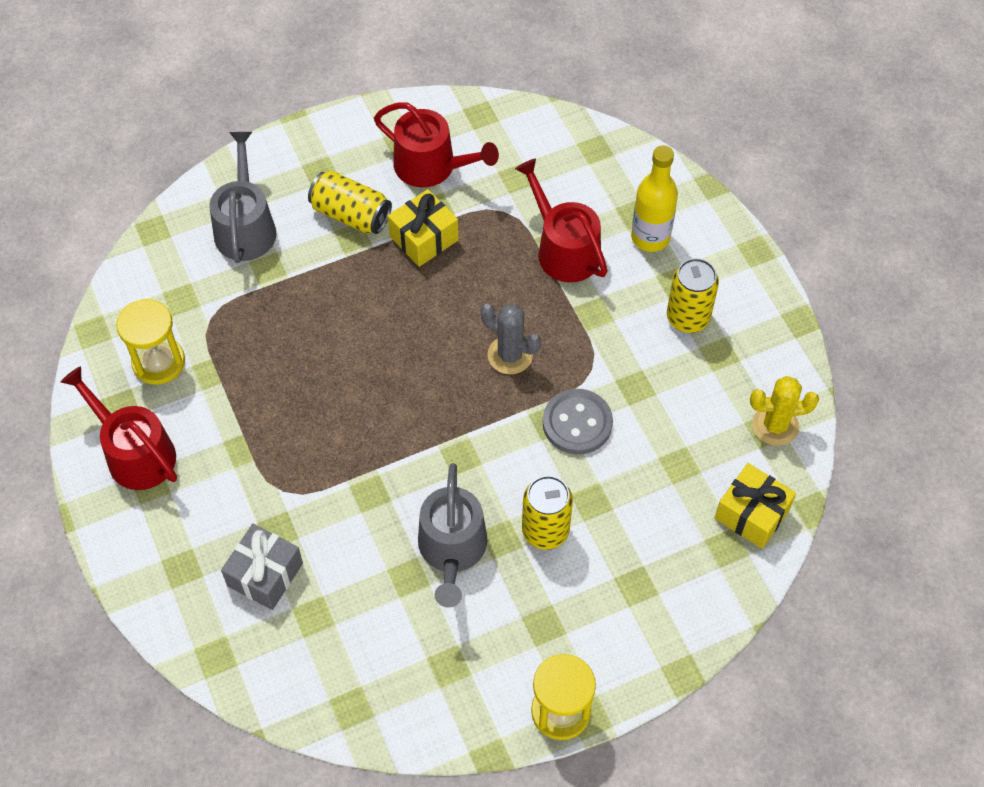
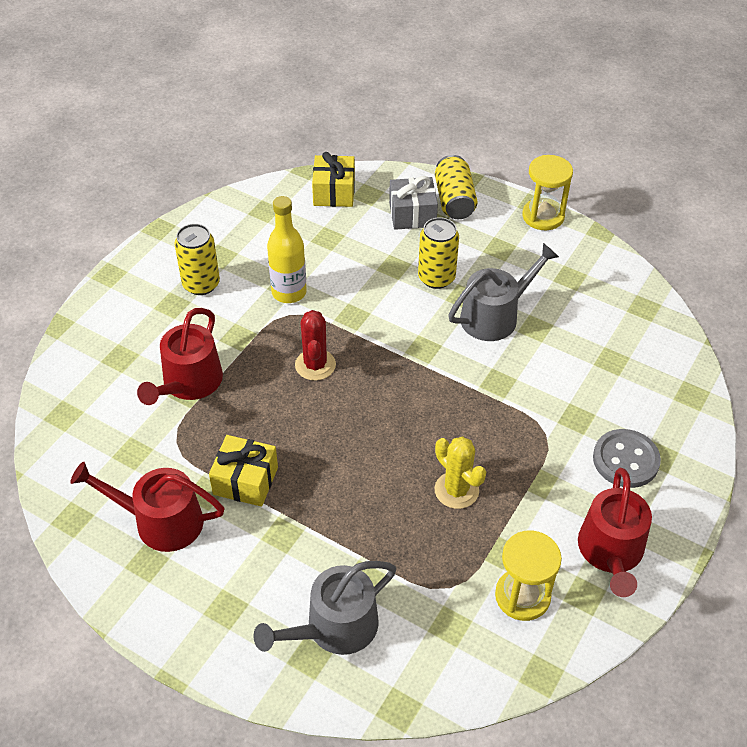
camera: 125 degrees left, 10 degrees down
(265, 574) = (613, 404): grey gift -> grey gift (412, 214)
(351, 214) = (259, 550): yellow can -> yellow can (454, 200)
(431, 166) = (160, 521): red watering can -> red watering can turned 75 degrees counterclockwise
(510, 355) = (315, 365): grey cactus -> red cactus
(577, 423) = (340, 301): grey button -> grey button (625, 460)
(650, 237) = (138, 337): yellow bottle -> yellow bottle (289, 292)
(775, 425) = (257, 207): yellow cactus -> yellow cactus (456, 490)

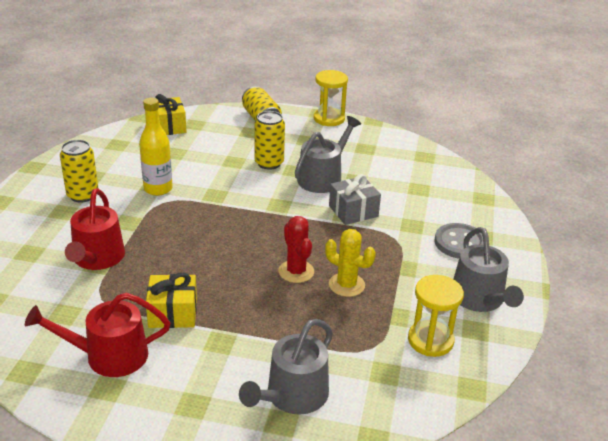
camera: 20 degrees left, 15 degrees down
(315, 365) = (199, 229): red cactus -> red cactus (296, 271)
(412, 214) = (234, 131): grey gift -> grey gift (353, 211)
(611, 552) = (479, 299): red watering can -> grey watering can

